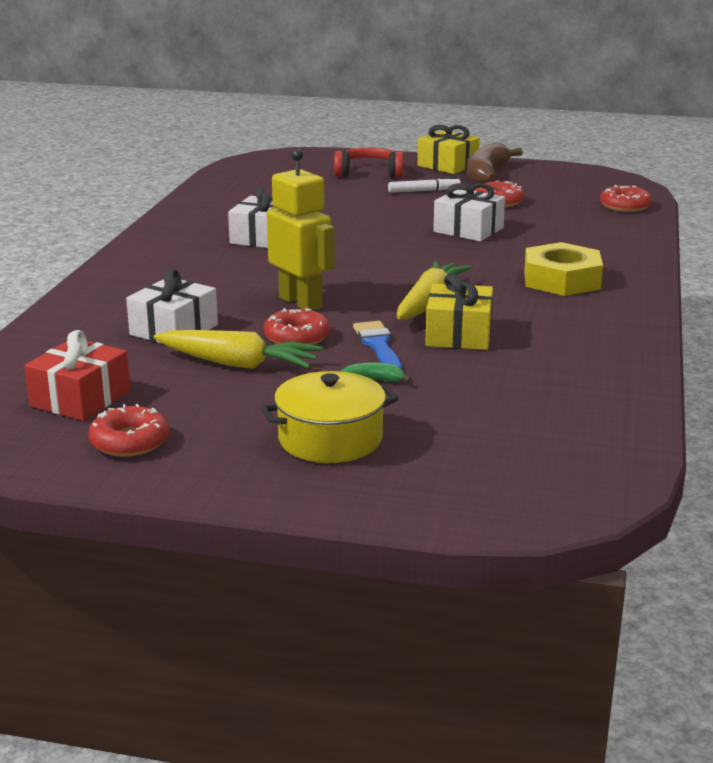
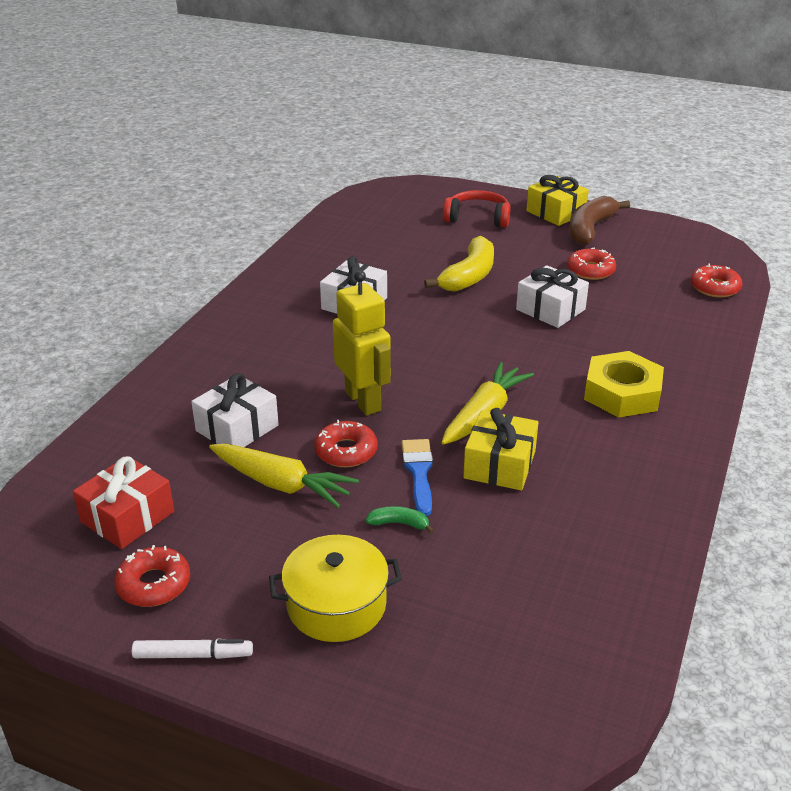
camera: 10 degrees right, 10 degrees up
(376, 212) = (469, 276): none -> yellow banana
(424, 191) = (523, 248): white marker -> white marker (193, 655)

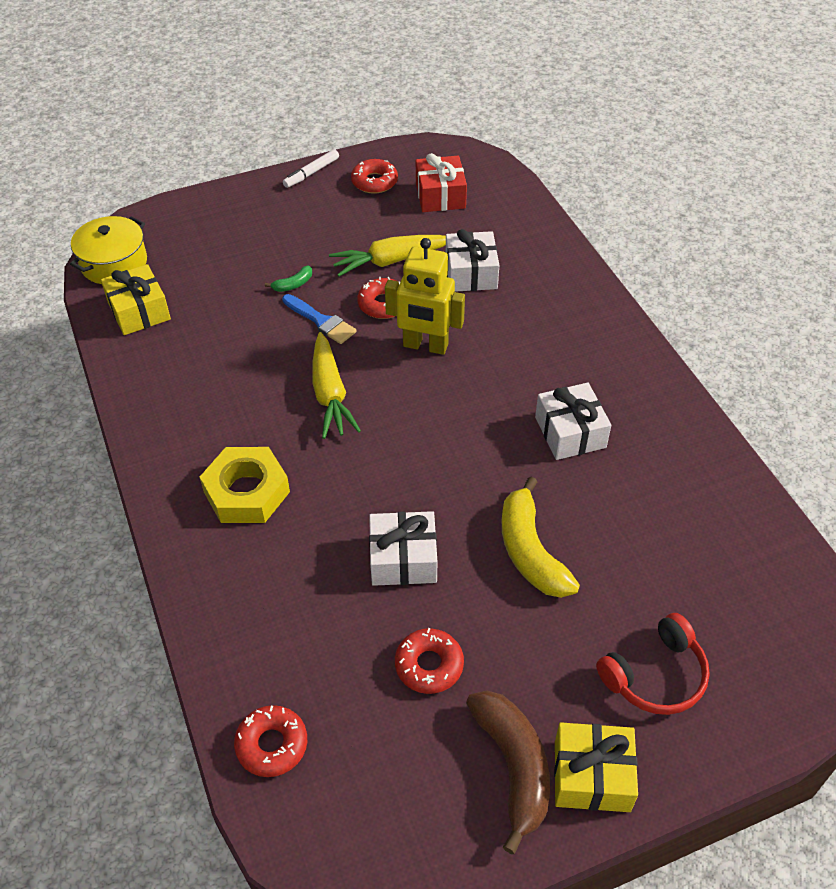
camera: 135 degrees right, 15 degrees up
(336, 605) = (274, 228): yellow pot -> yellow pot (114, 263)
(499, 464) = (276, 361): yellow gift -> yellow gift (139, 311)

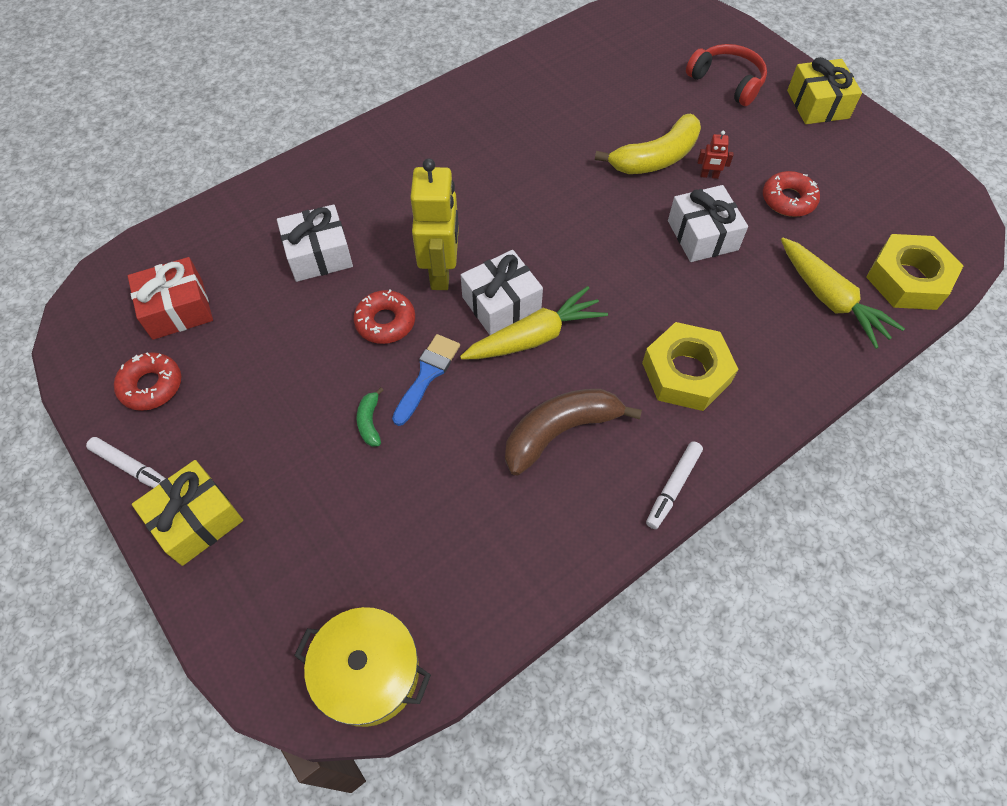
camera: 105 degrees left, 10 degrees up
(139, 311) = (458, 591): yellow gift -> yellow gift (196, 520)
(147, 449) = (673, 487): none -> white marker
(272, 745) = (908, 279): red donut -> yellow nut
(293, 284) = (370, 422): green banana -> green banana turned 135 degrees counterclockwise
(390, 261) = (310, 333): yellow carrot -> yellow carrot (830, 299)
(489, 595) = (709, 176): none -> red robot
(513, 767) = (836, 142): brown banana -> brown banana (560, 432)
(570, 432) = (520, 150): white gift -> white gift (501, 303)

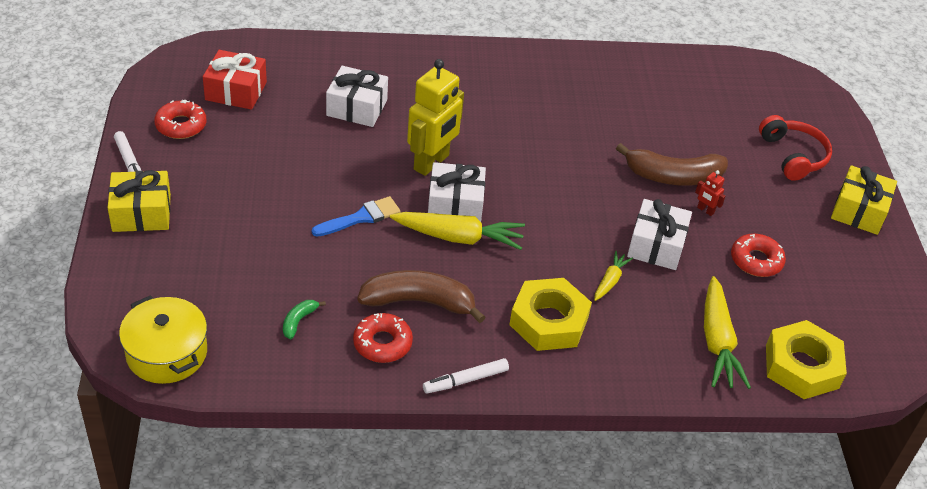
camera: 30 degrees right, 15 degrees down
(370, 422) = (297, 222): green banana -> green banana (298, 321)
(385, 322) = (363, 171): red donut -> red donut (382, 343)
(656, 158) = (673, 176): yellow banana -> brown banana
(698, 296) = (610, 281): none -> yellow carrot

